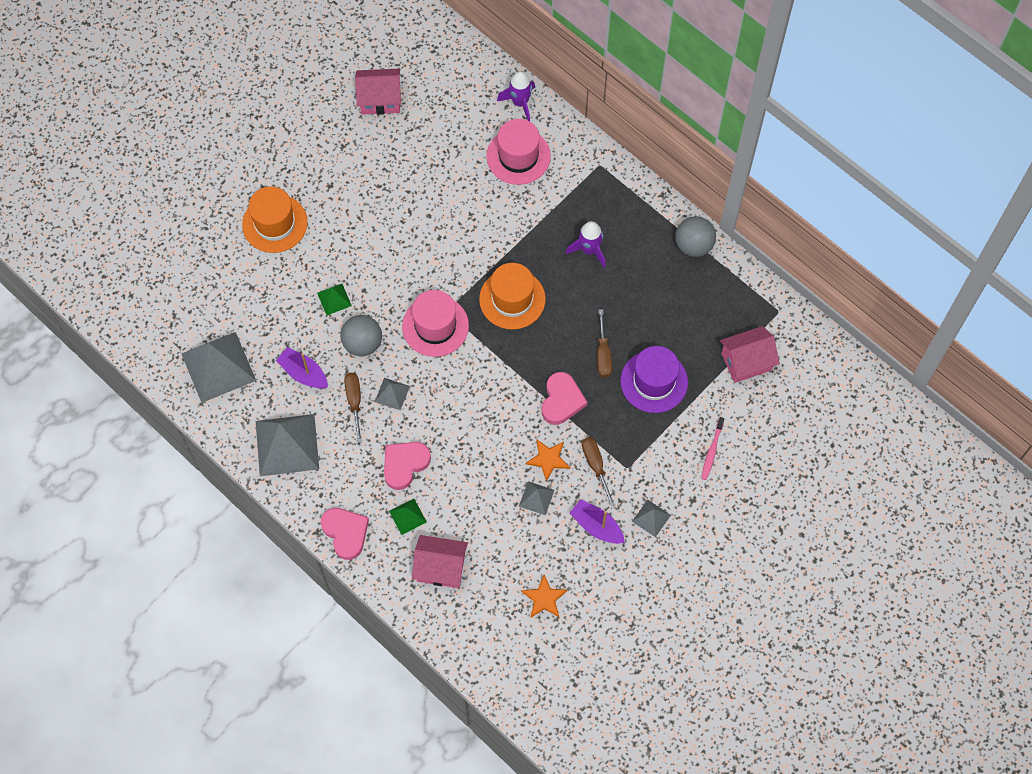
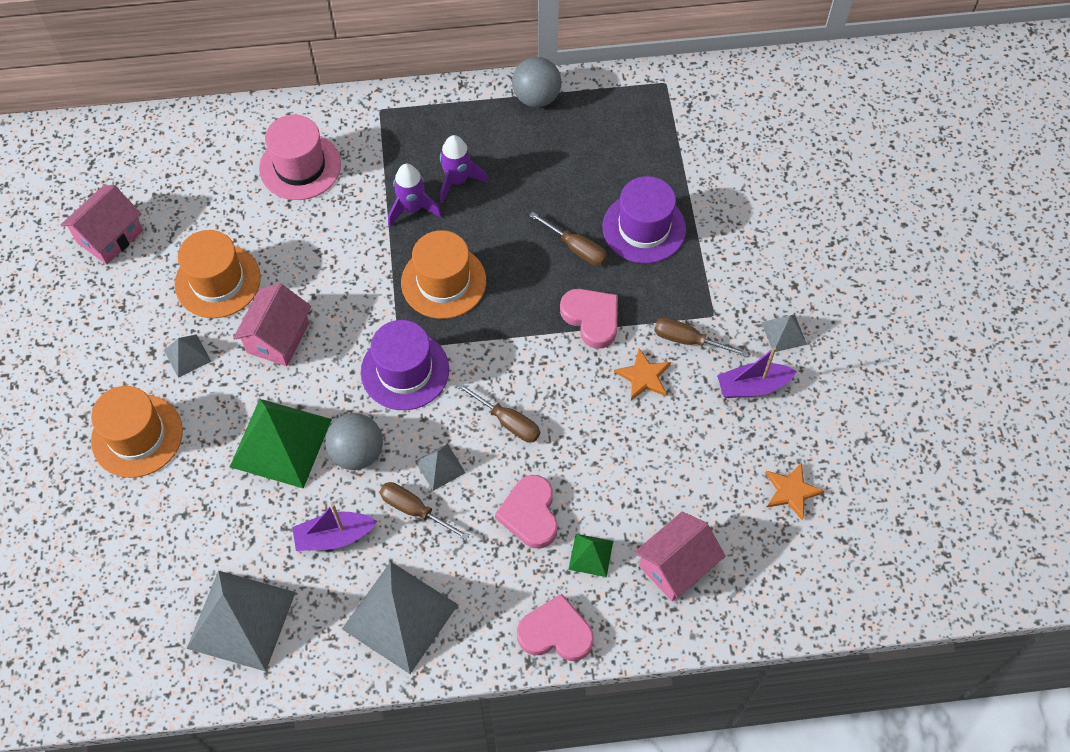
camera: 50 degrees left, 5 degrees down
(334, 299) = (281, 443): green pyramid -> green pyramid, size x2.12
(403, 180) = (218, 281): none -> orange hat
(435, 326) = (405, 370): pink hat -> purple hat
(452, 408) = (508, 422): none -> brown screwdriver
(520, 103) = (247, 124): purple rocket -> purple rocket (412, 208)
(536, 498) = (676, 417): grey pyramid -> grey pyramid (187, 355)
(712, 451) = (758, 233): pink toothbrush -> none
(746, 361) = (692, 142): pink house -> pink house (278, 337)

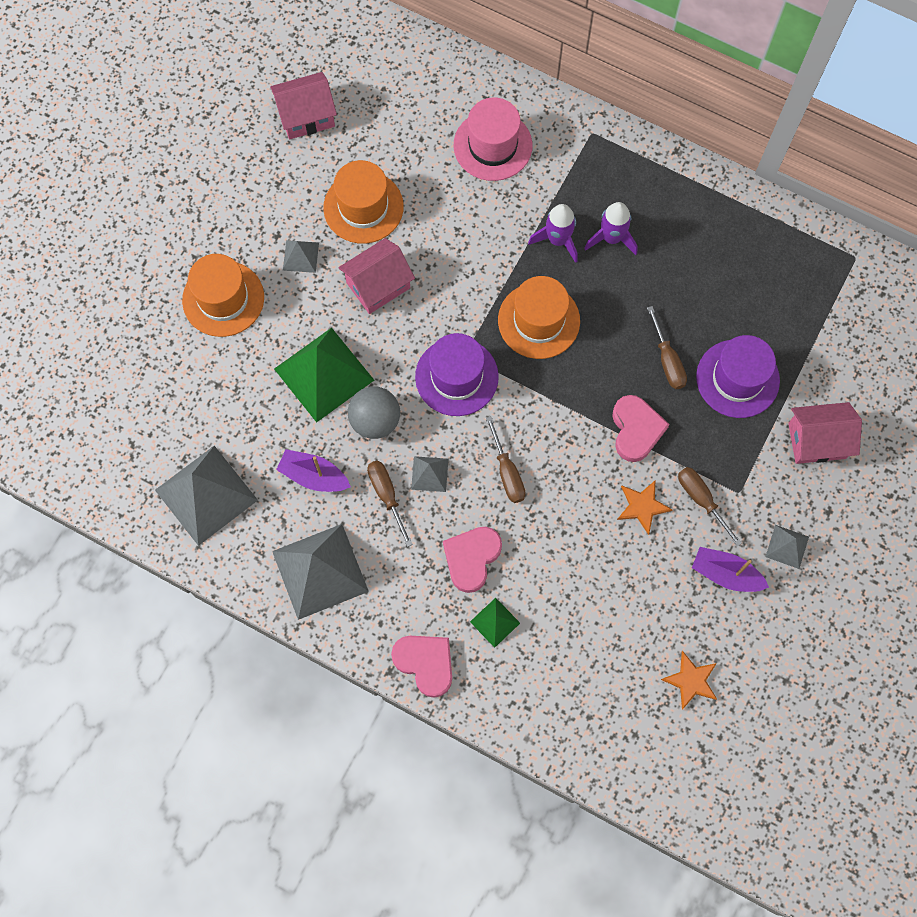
camera: 35 degrees right, 10 degrees up
(536, 97) = (732, 202): grey ball -> none
(676, 565) = (554, 676): pink house -> pink house (817, 440)

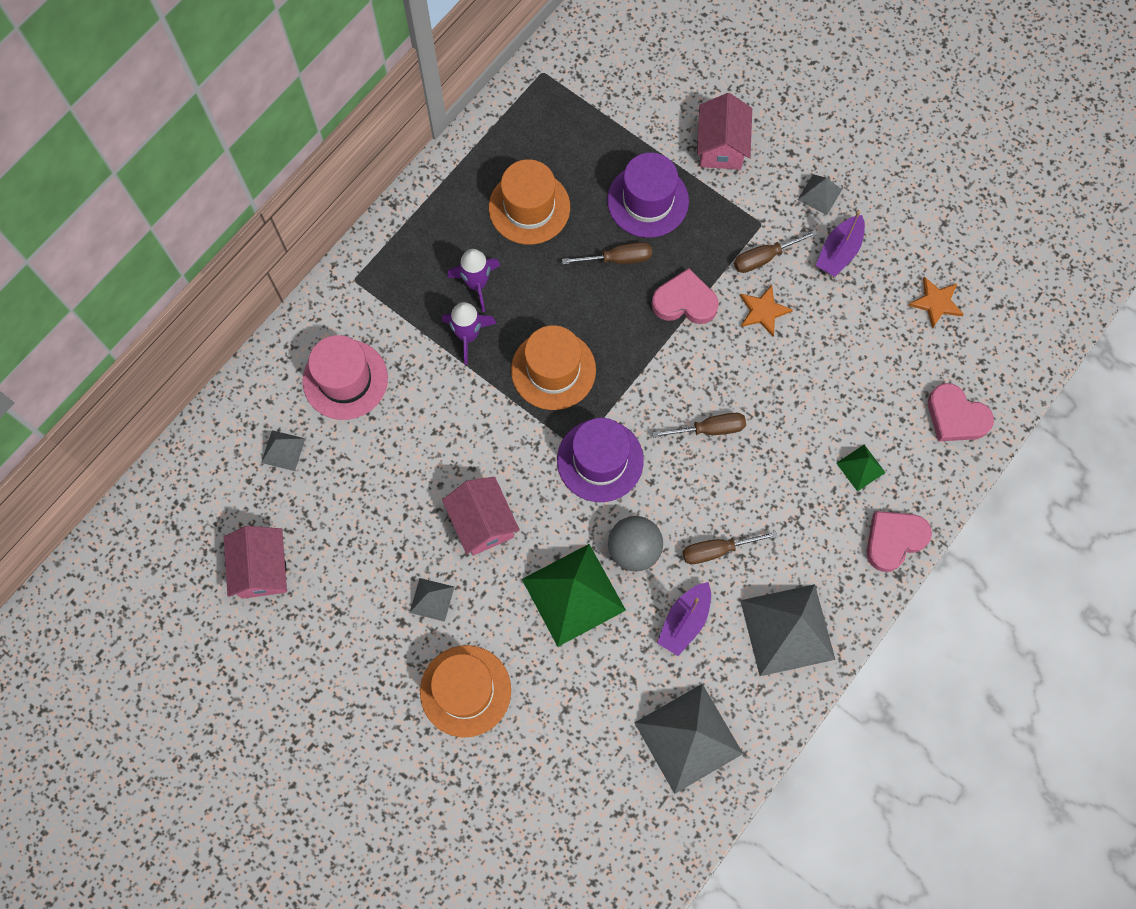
camera: 80 degrees left, 0 degrees up
(363, 207) = (388, 524): orange hat -> orange hat (529, 207)
(429, 474) = (700, 504): grey pyramid -> grey pyramid (283, 450)
(471, 558) = (793, 478): pink heart -> pink heart (956, 416)

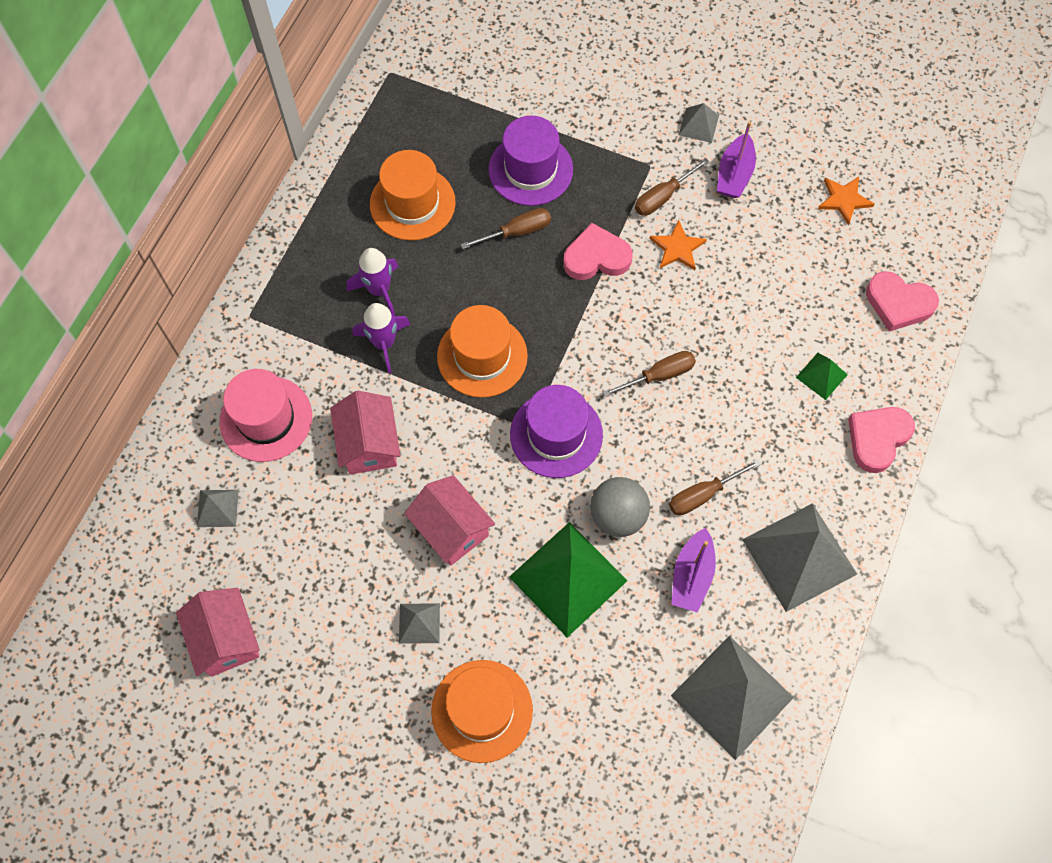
camera: 15 degrees left, 5 degrees down
(721, 146) = (588, 102): pink house -> pink house (369, 444)

